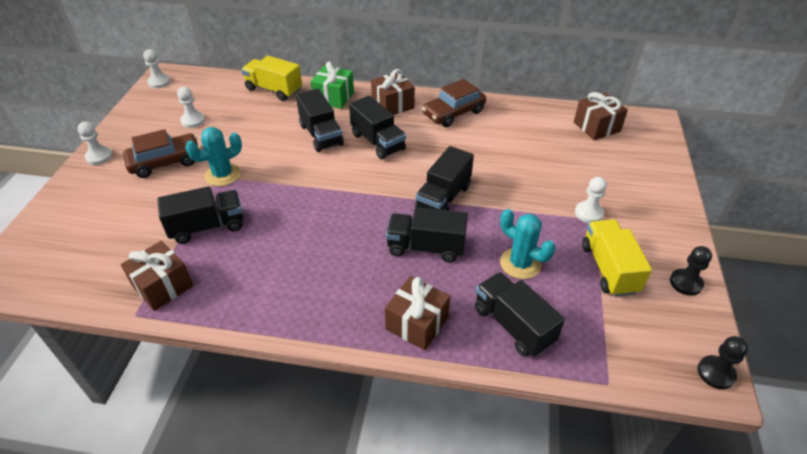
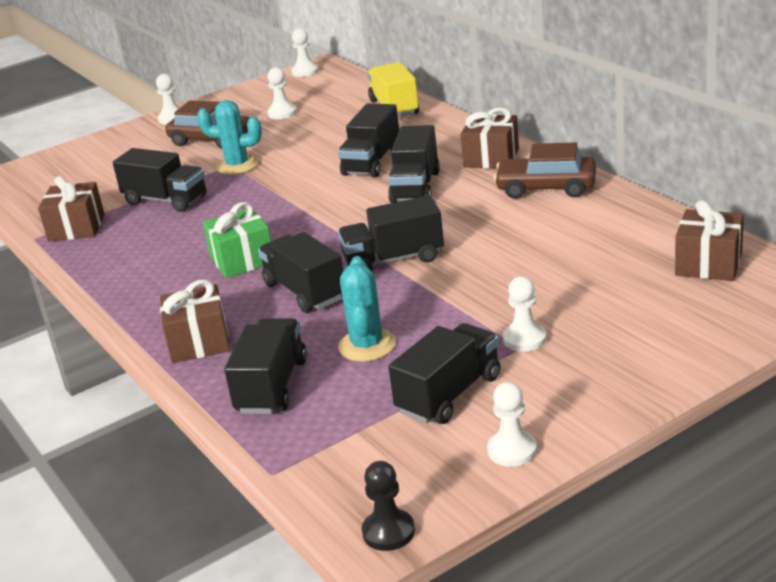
camera: 50 degrees right, 15 degrees down
(333, 97) = (441, 132): green gift -> green gift (242, 260)
(609, 269) = (449, 394): yellow truck -> black truck
(685, 283) = (512, 450): black pawn -> white pawn

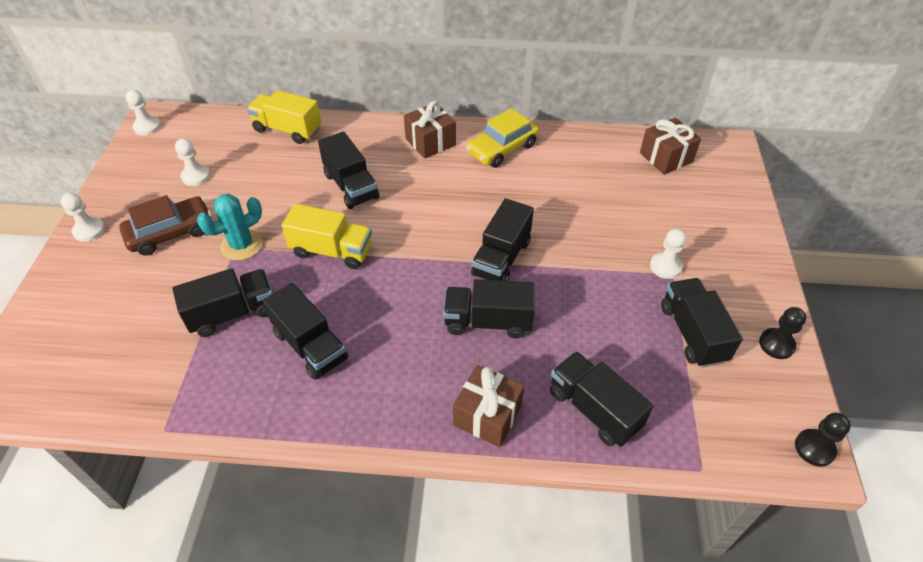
camera: 55 degrees left, 20 degrees up
(76, 228) = (191, 392): brown gift -> none
(242, 260) = (397, 326): green gift -> none
(284, 195) = (332, 251): none -> yellow truck
(367, 345) = (595, 334): turquoise cactus -> none
(415, 187) = (418, 191): black truck -> black truck (310, 346)
(512, 450) = (776, 344): white pawn -> black pawn
(546, 188) = (502, 149): brown car -> yellow car

